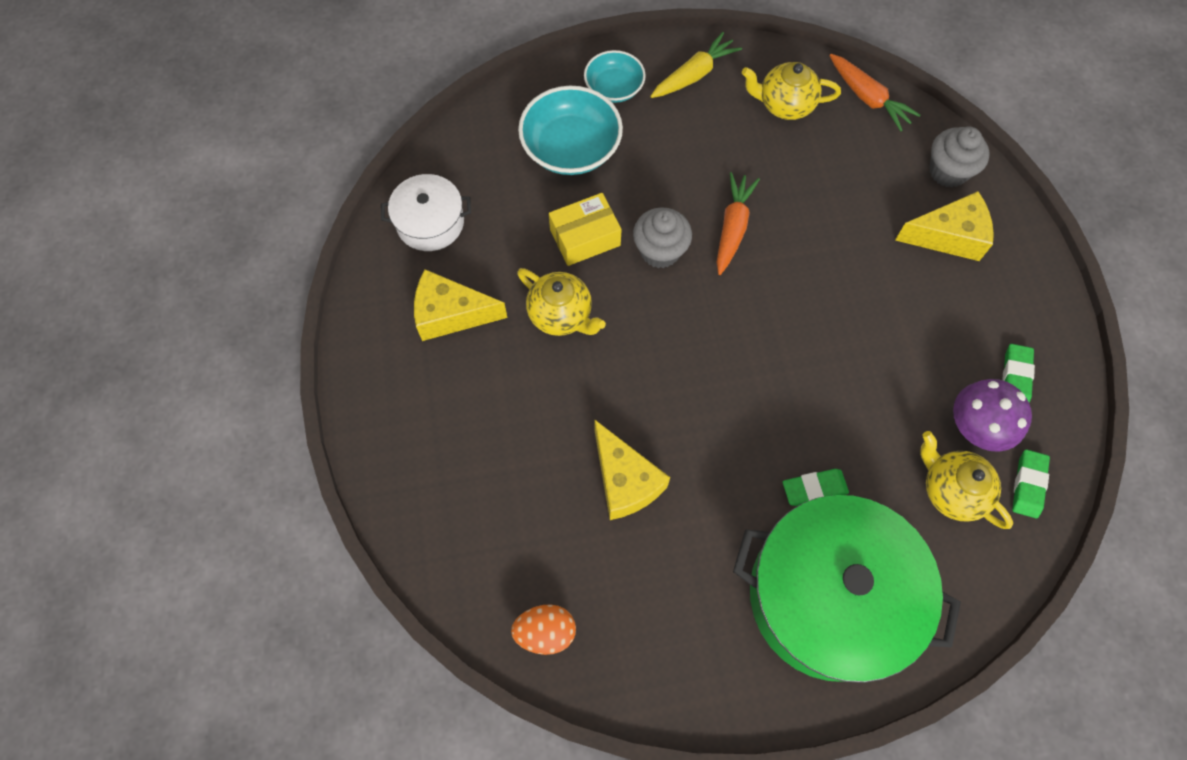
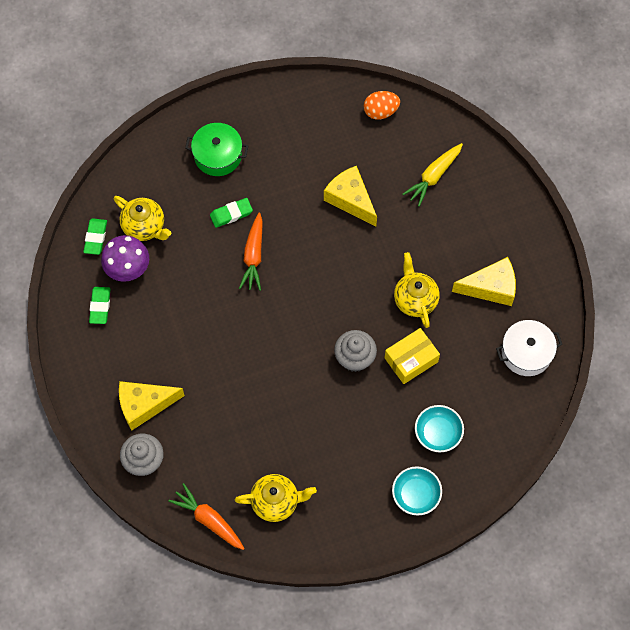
camera: 170 degrees right, 0 degrees up
(561, 315) = (415, 299): yellow teapot -> yellow teapot turned 45 degrees clockwise
(571, 148) = (438, 433): turquoise bowl -> turquoise bowl, size x0.62
(694, 75) = (353, 518): yellow carrot -> yellow carrot (433, 176)
(732, 227) = (304, 386): orange carrot -> orange carrot (253, 256)
(829, 596) = (218, 155): green pot -> green pot, size x0.49

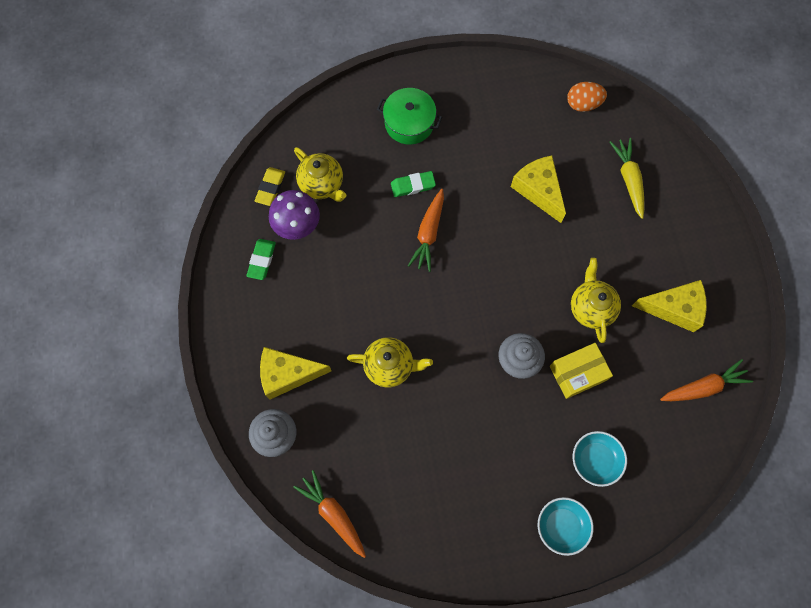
camera: 10 degrees right, 5 degrees up
(95, 238) = (270, 188): green eraser -> yellow eraser
(276, 502) = (409, 506): yellow teapot -> yellow teapot (389, 366)
(433, 176) = (629, 180): yellow carrot -> yellow carrot turned 120 degrees clockwise
(526, 353) = (703, 387): white pot -> orange carrot

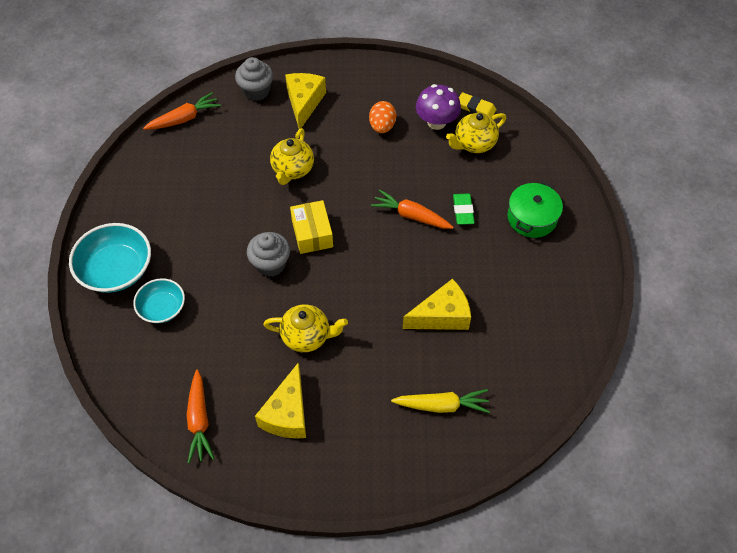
camera: 100 degrees right, 15 degrees down
(262, 260) = (408, 96): green eraser -> none
(562, 526) = (116, 270): turquoise bowl -> turquoise bowl, size x1.62
(577, 373) = (245, 311): yellow box -> yellow box (312, 233)
(583, 104) = (541, 380): orange egg -> orange egg (382, 126)

